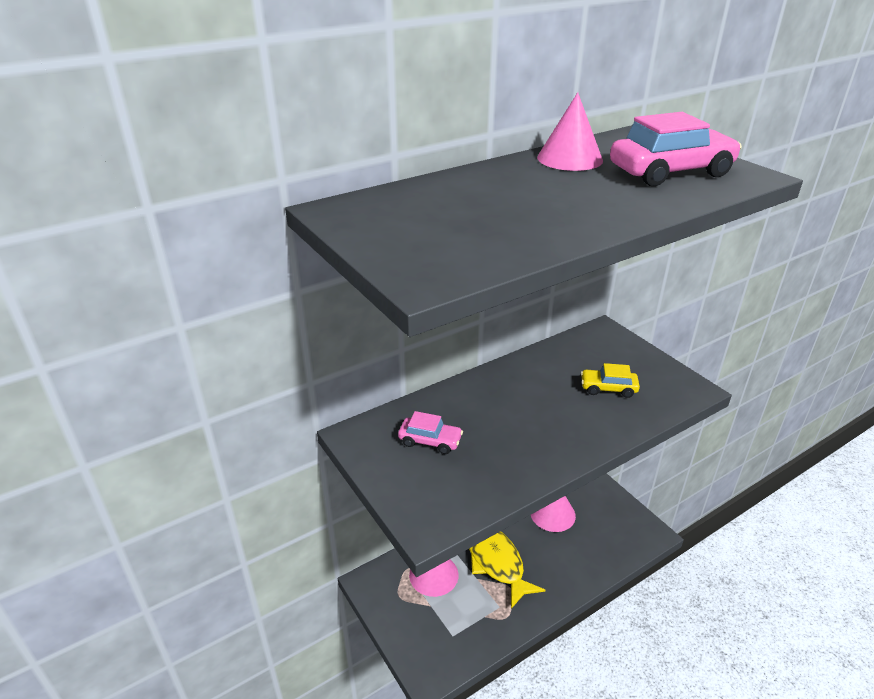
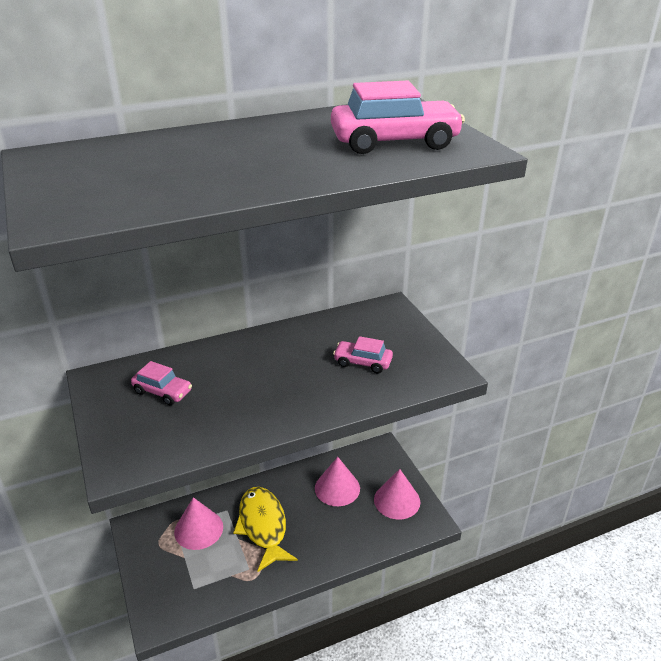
camera: 10 degrees right, 0 degrees up
(569, 158) = (308, 123): pink cone -> pink cone (397, 500)
(608, 388) = (362, 362): yellow car -> pink car

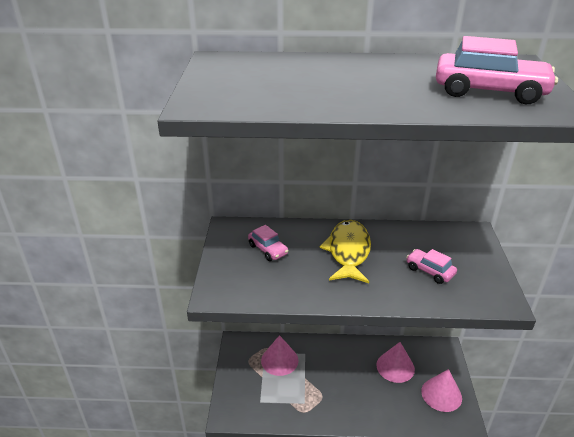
camera: 25 degrees right, 0 degrees up
(263, 526) = (326, 375): yellow fish -> yellow fish (348, 252)

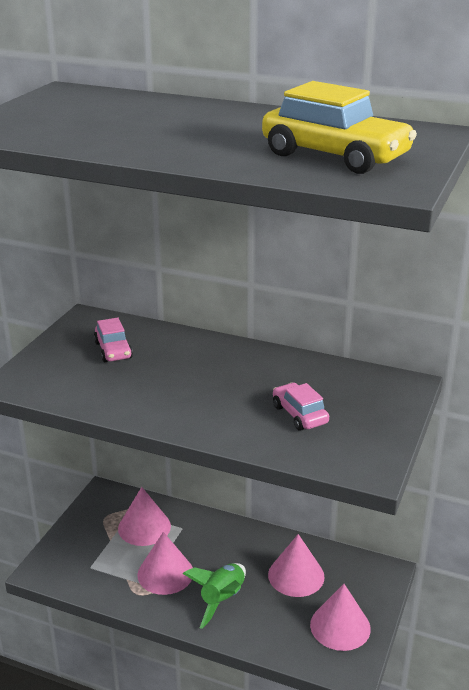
camera: 20 degrees right, 5 degrees down
(313, 390) = (165, 573): none -> pink cone
(348, 252) = (211, 372): yellow fish -> none
(360, 398) = (222, 600): none -> green rocket
(489, 91) = (335, 156): pink car -> yellow car

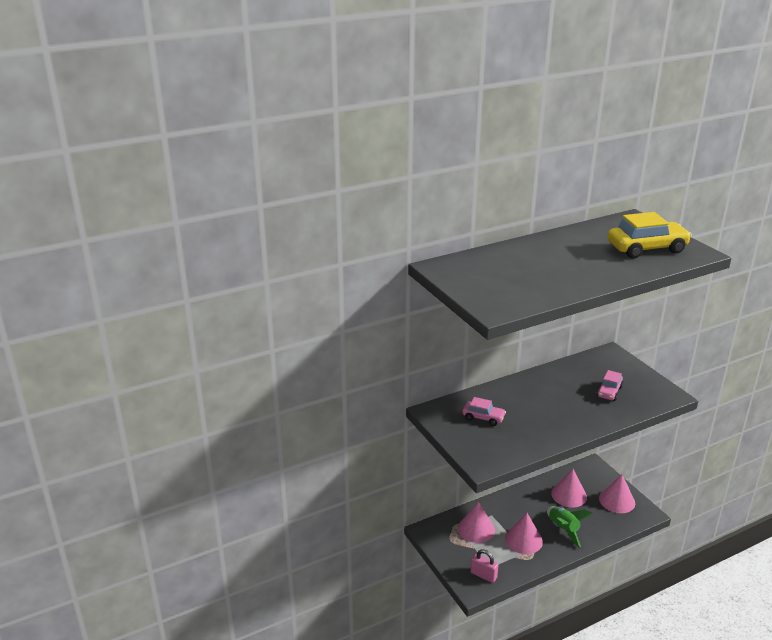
camera: 50 degrees left, 0 degrees up
(71, 568) = (483, 575): none -> pink padlock
(299, 414) = (609, 392): pink car -> pink car turned 75 degrees counterclockwise

